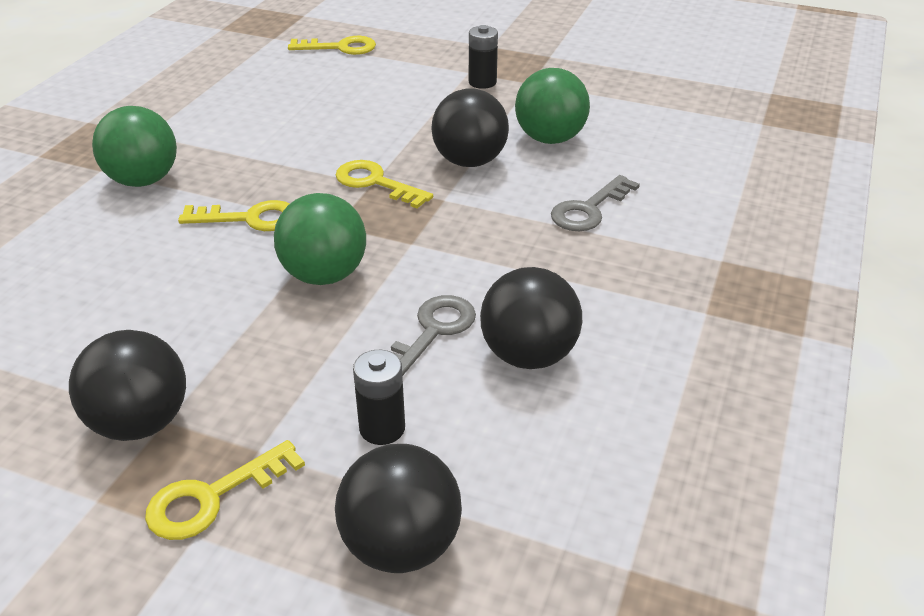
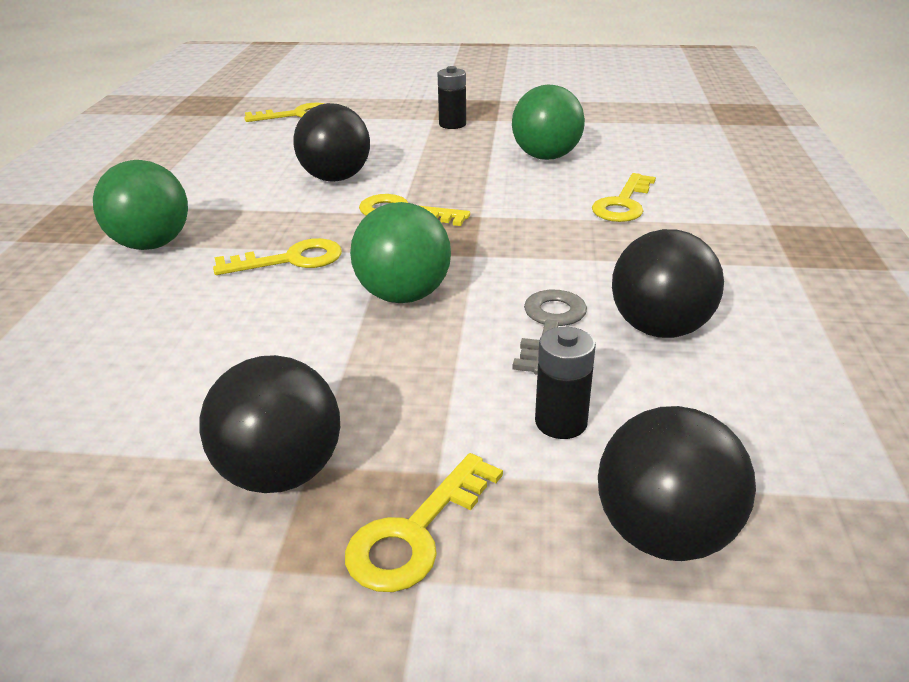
camera: 15 degrees left, 5 degrees down
(469, 161) = (484, 183): black ball -> black ball (335, 178)
(589, 209) = (623, 204): grey key -> yellow key

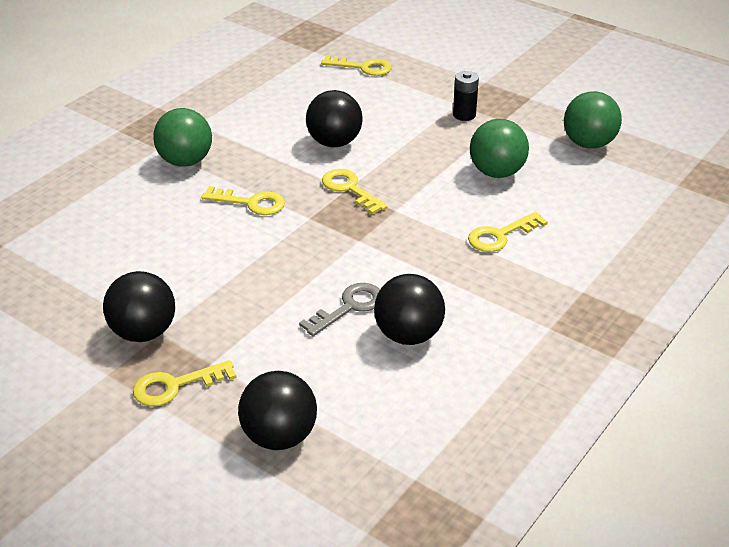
camera: 30 degrees right, 5 degrees up
(403, 295) = (289, 254): green ball -> green ball (588, 144)
(561, 422) = (292, 364): black battery -> none

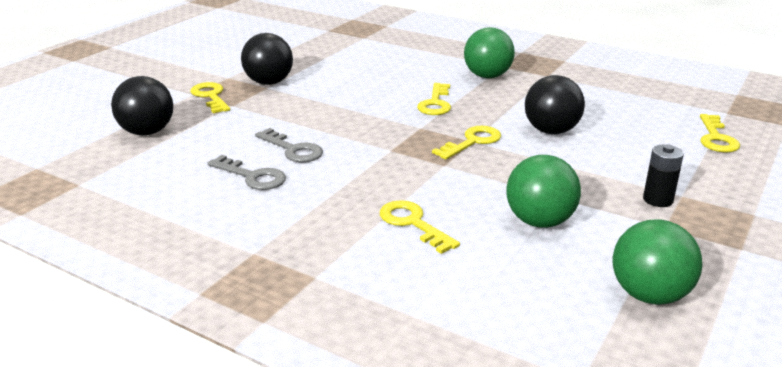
camera: 85 degrees right, 10 degrees down
(408, 335) = (252, 176): black ball -> grey key

